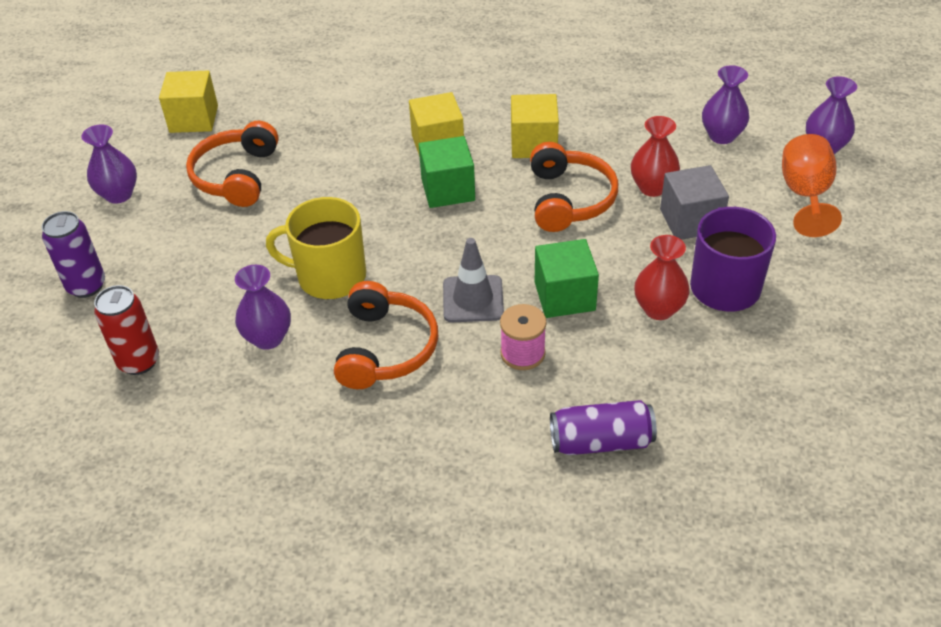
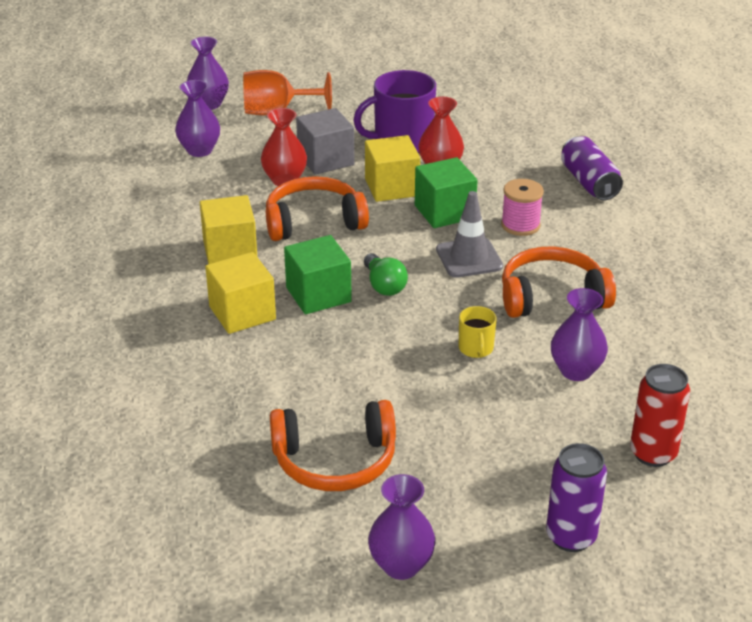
camera: 105 degrees left, 10 degrees down
(194, 119) = (222, 538): yellow cube -> yellow cube (392, 187)
(330, 276) = (476, 348): yellow mug -> yellow mug, size x0.48
(447, 232) = (384, 285): none -> green light bulb

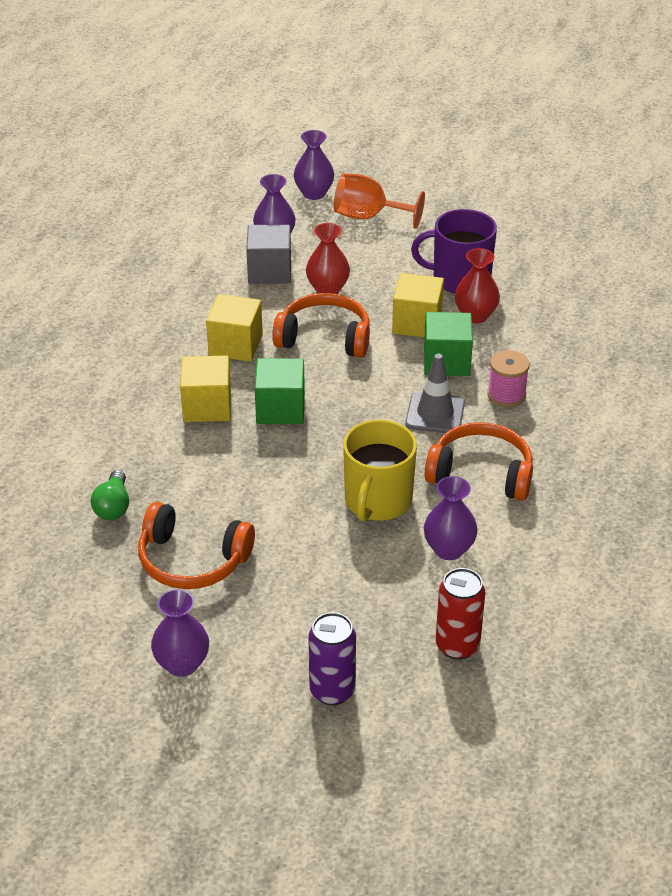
camera: 25 degrees right, 5 degrees up
(325, 160) = (377, 278): grey cube -> grey cube (269, 271)
(384, 285) = (341, 417): green light bulb -> green light bulb (113, 506)
(476, 348) = (377, 500): yellow mug -> yellow mug, size x2.07
(589, 183) = (605, 370): purple can -> none

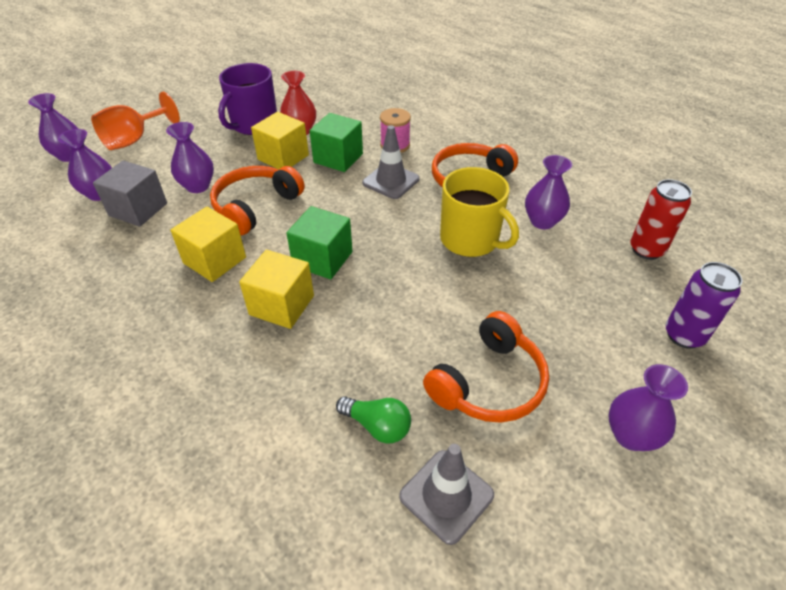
camera: 65 degrees left, 5 degrees up
(70, 563) = (446, 495): none -> grey traffic cone
(327, 289) = (198, 186): red vase -> purple vase

